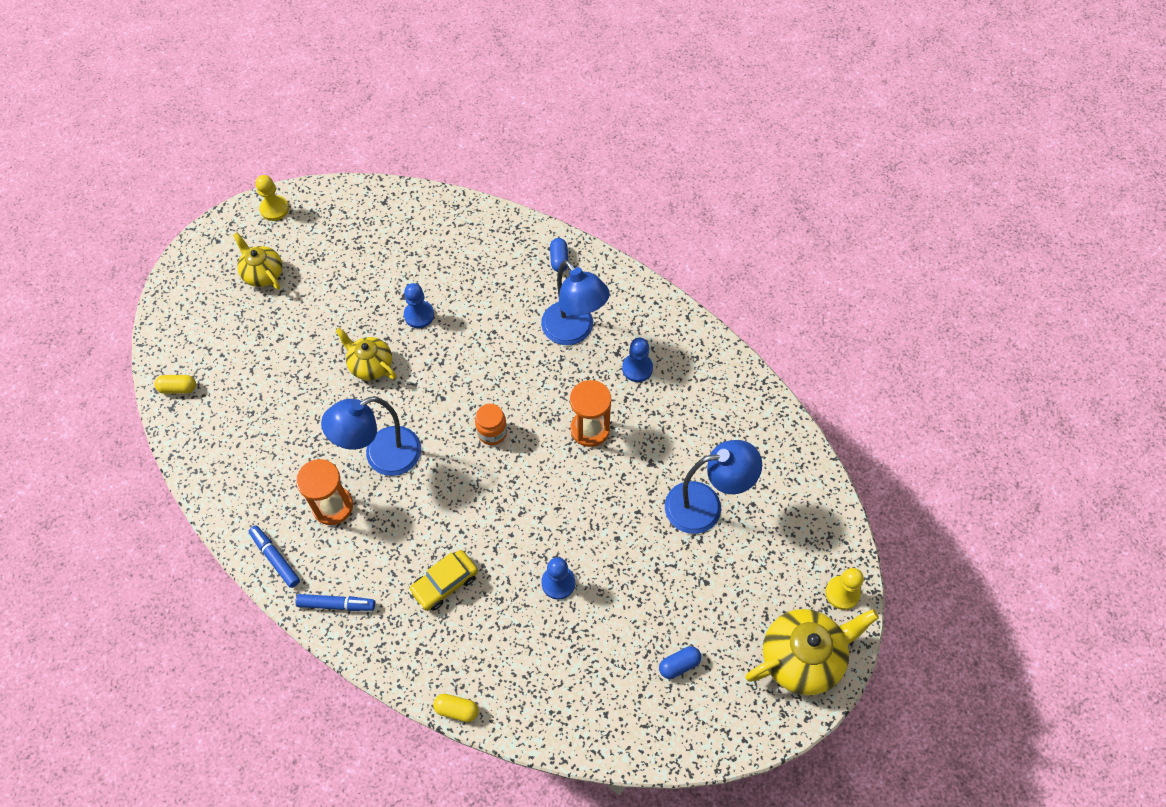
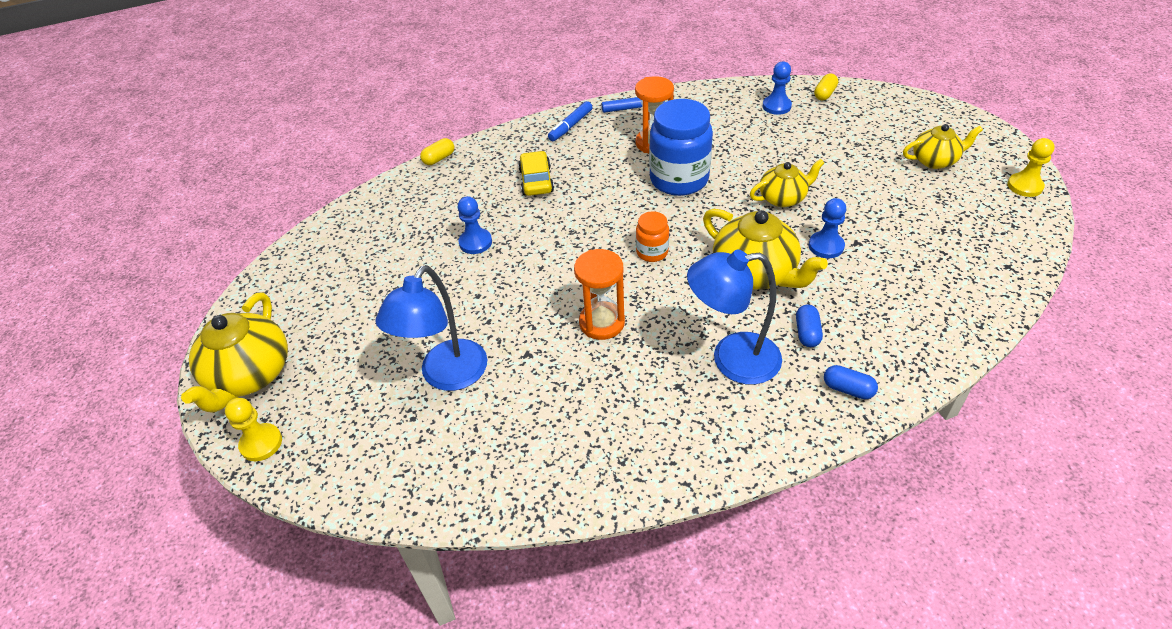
camera: 125 degrees right, 15 degrees down
(382, 457) = (679, 179): blue lamp -> blue jar
(477, 350) = (755, 273): none -> yellow teapot
(637, 368) = (646, 395): blue pawn -> blue pawn (776, 106)
(679, 665) = (337, 287): blue capsule -> blue capsule (807, 333)

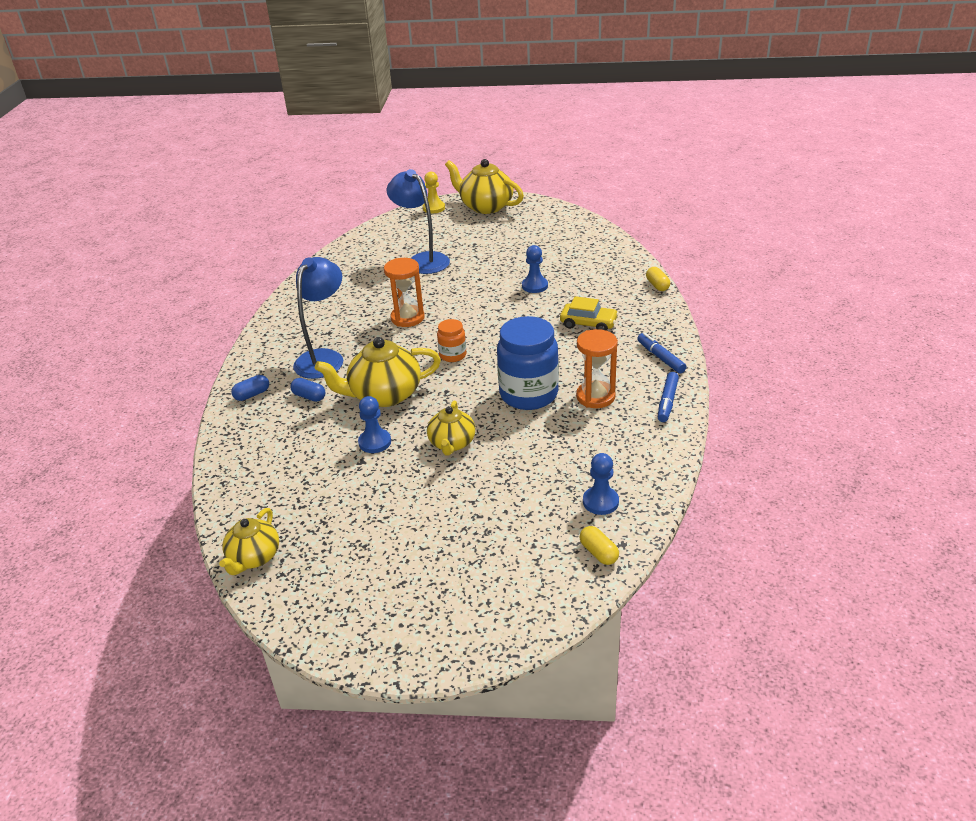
camera: 115 degrees right, 10 degrees down
(935, 160) = (412, 576): yellow teapot -> yellow teapot (254, 558)
(1025, 186) = (315, 622): yellow pawn -> none

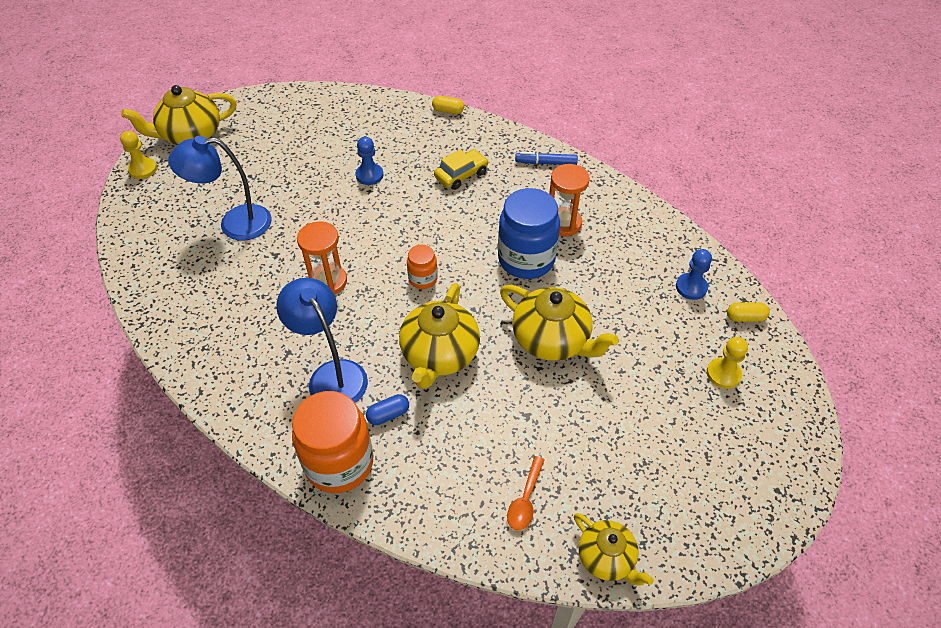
camera: 60 degrees left, 15 degrees up
(252, 395) = (339, 463): blue capsule -> orange jar
(280, 493) = (525, 500): none -> orange spoon
(375, 442) = (506, 393): blue pawn -> none
(452, 443) = (552, 340): yellow teapot -> yellow teapot, size x1.62
(509, 561) = (723, 374): none -> yellow pawn
(667, 401) = (603, 190): blue marker -> none

